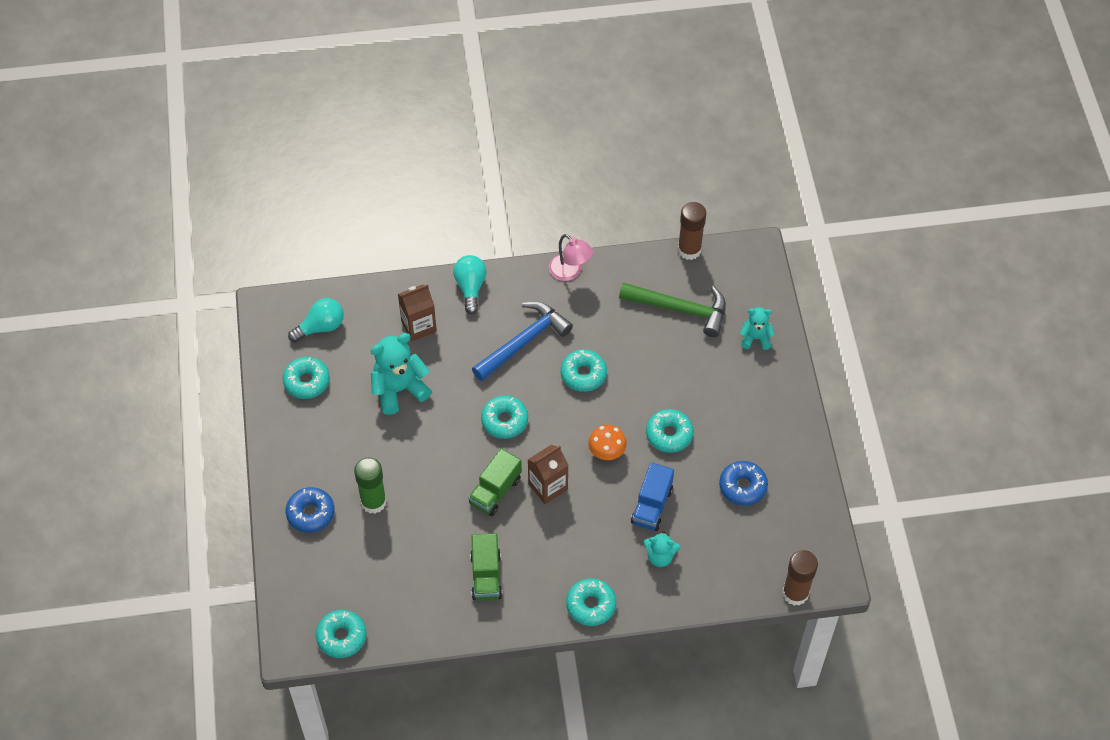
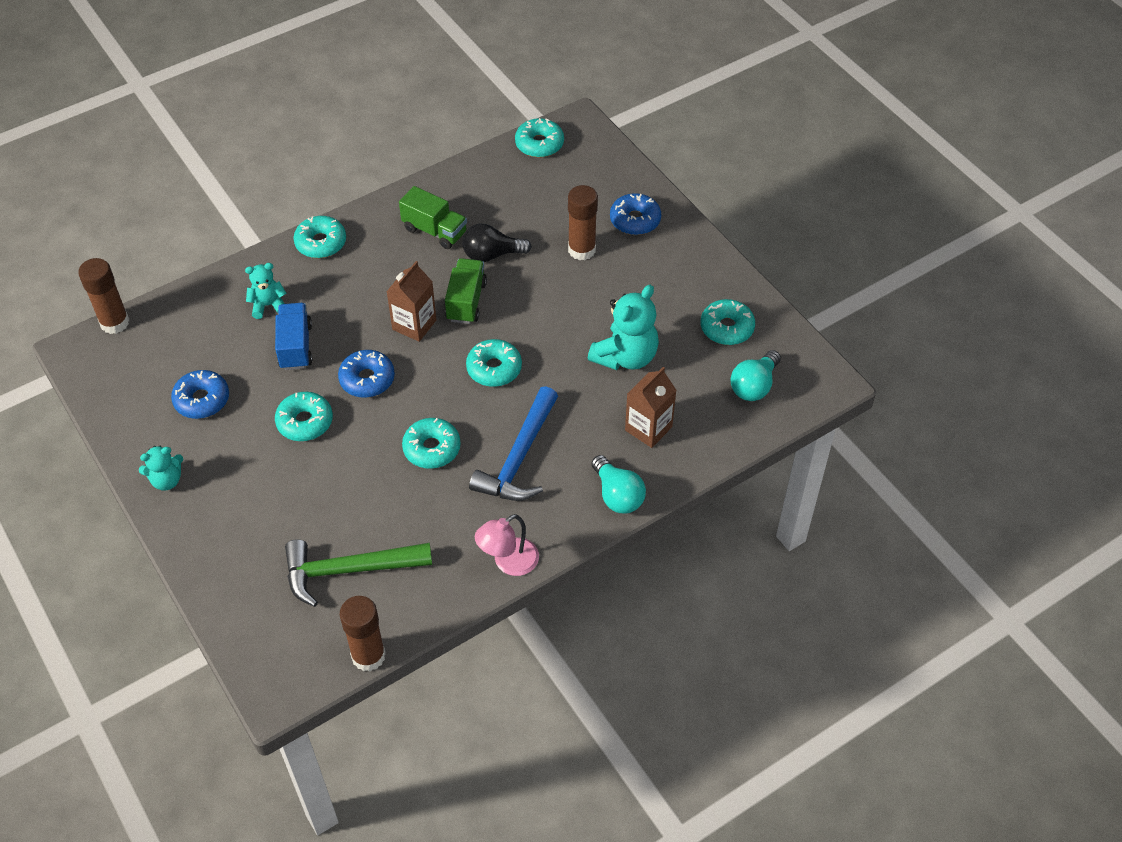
camera: 155 degrees right, 5 degrees down
(373, 502) = (581, 250): green glue stick -> brown glue stick
(450, 529) = (492, 255): none -> black light bulb
(486, 576) = (435, 231): green truck -> green truck turned 150 degrees clockwise
(570, 272) = (508, 562): pink lamp -> pink lamp turned 60 degrees counterclockwise
(606, 452) = (367, 379): orange mushroom -> blue donut
(755, 338) = (240, 571): turquoise teddy bear -> turquoise teddy bear (167, 480)

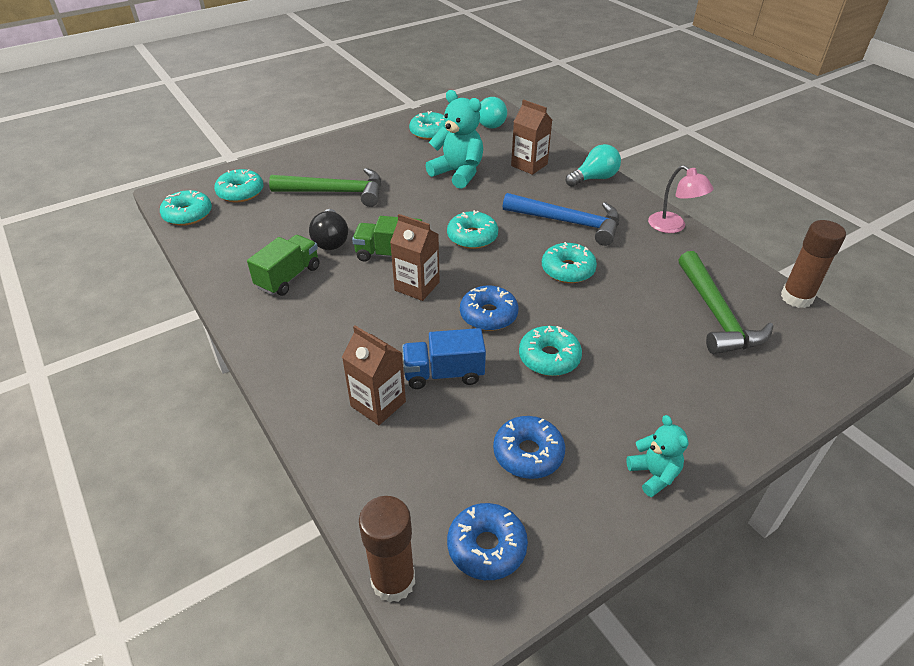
camera: 90 degrees left, 10 degrees down
(268, 305) = (378, 404): turquoise teddy bear -> brown carton
(321, 243) = (284, 364): turquoise donut -> turquoise donut (240, 192)
(581, 250) = (336, 192): brown glue stick -> green hammer
(635, 220) = (307, 167): blue donut -> blue donut (486, 547)

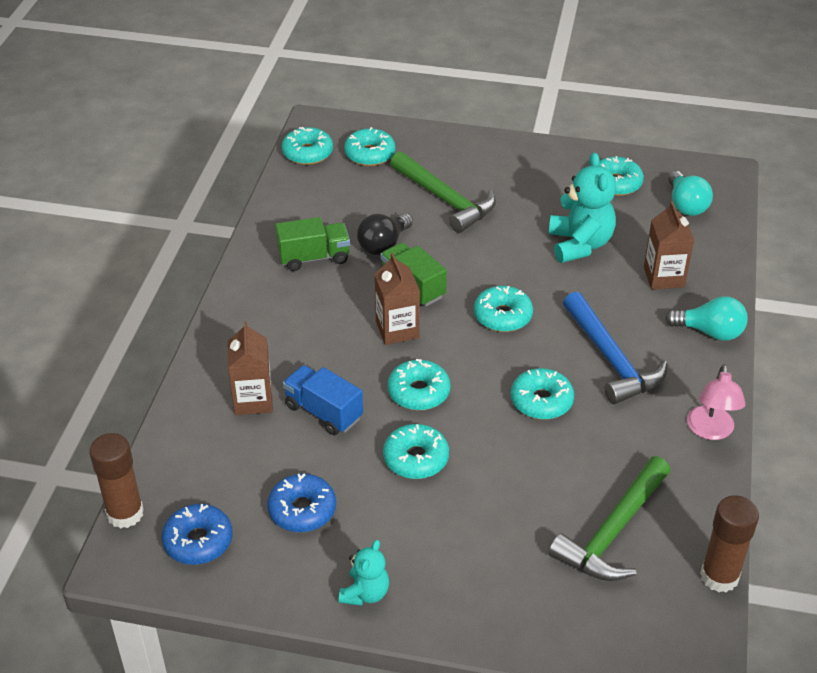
camera: 45 degrees right, 0 degrees up
(488, 315) = (418, 392): blue donut -> turquoise donut

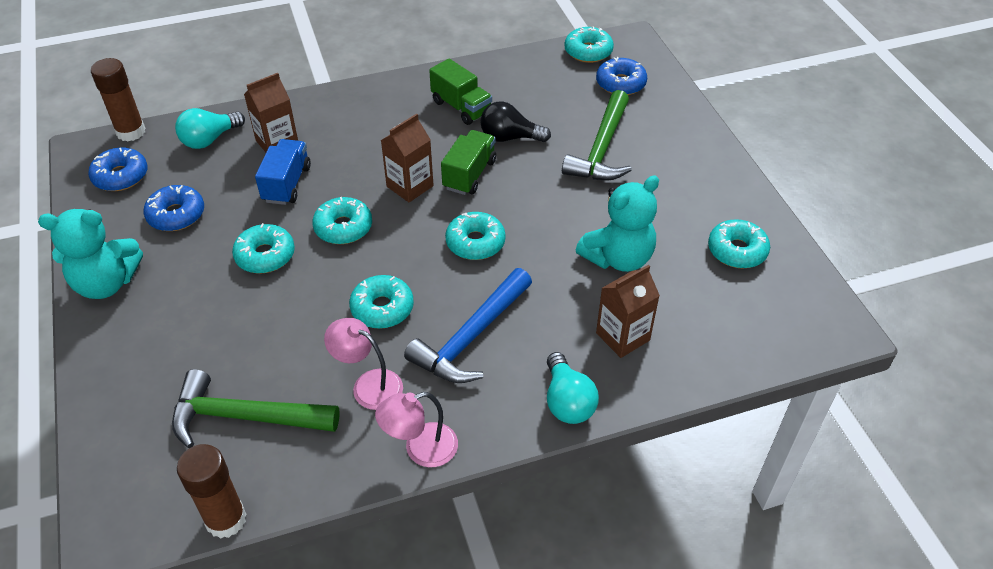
camera: 60 degrees right, 5 degrees up
(365, 593) = (106, 283): turquoise teddy bear -> turquoise teddy bear, size x1.74
(370, 154) = (620, 83): turquoise donut -> blue donut
(624, 439) = (368, 385): none -> pink lamp
(685, 205) = (754, 316): turquoise light bulb -> turquoise light bulb (209, 139)

